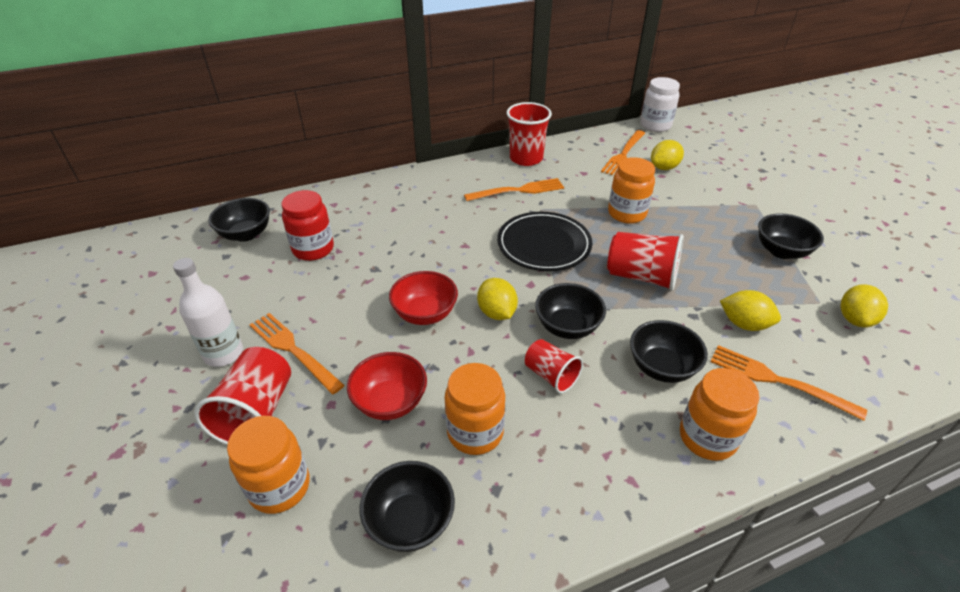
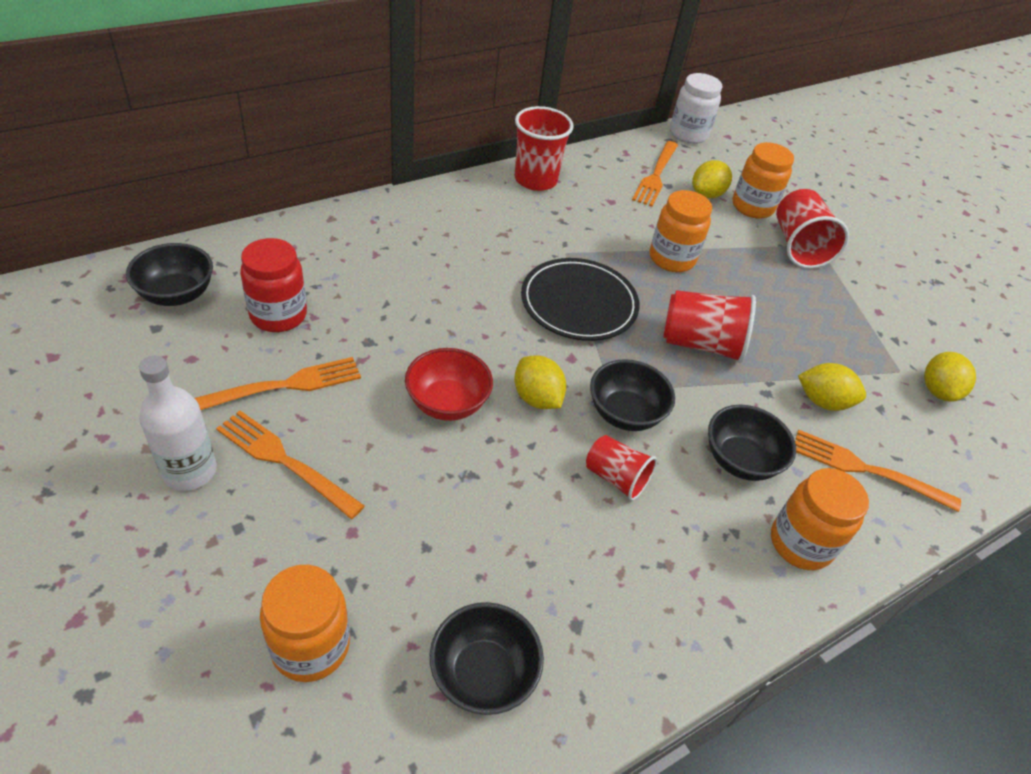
camera: 15 degrees left, 5 degrees up
(257, 413) = (256, 550): red cup -> red cup (798, 246)
(390, 402) = (427, 524): red bowl -> none
(475, 432) = (539, 556): orange jar -> orange jar (752, 207)
(518, 190) = (534, 226): orange fork -> orange fork (284, 385)
(781, 251) = (852, 307): black bowl -> none

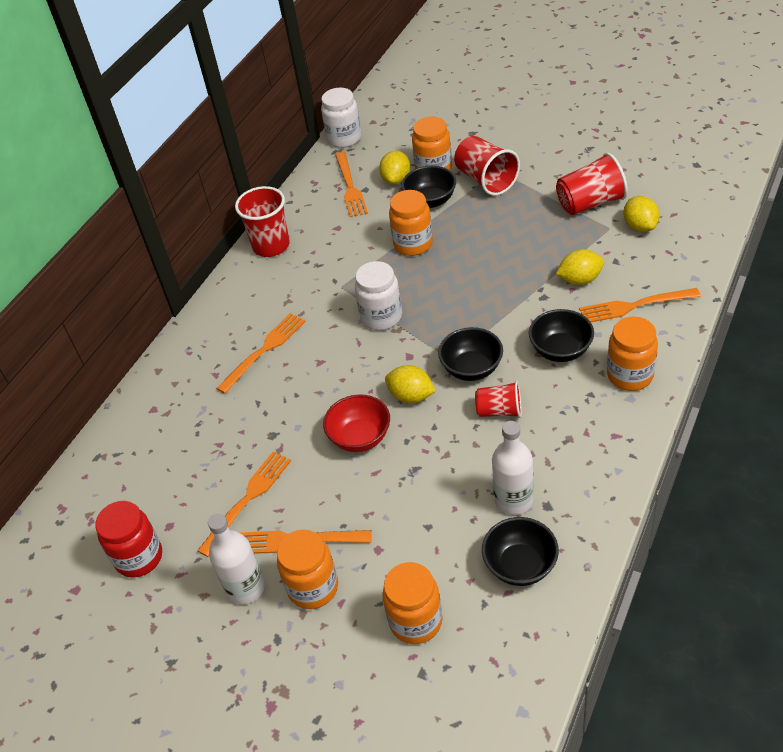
camera: 20 degrees left, 0 degrees up
(177, 294) = (111, 494): black bowl -> black bowl (430, 201)
(250, 522) = (313, 587): none -> orange jar
(278, 315) = (195, 459): red jar -> red jar (139, 557)
(440, 262) = (264, 350): none -> orange fork
(544, 589) = (513, 500): none -> white bottle
(578, 304) = (381, 317): black plate -> white jar
(701, 344) = (479, 291): red cup -> red cup (590, 203)

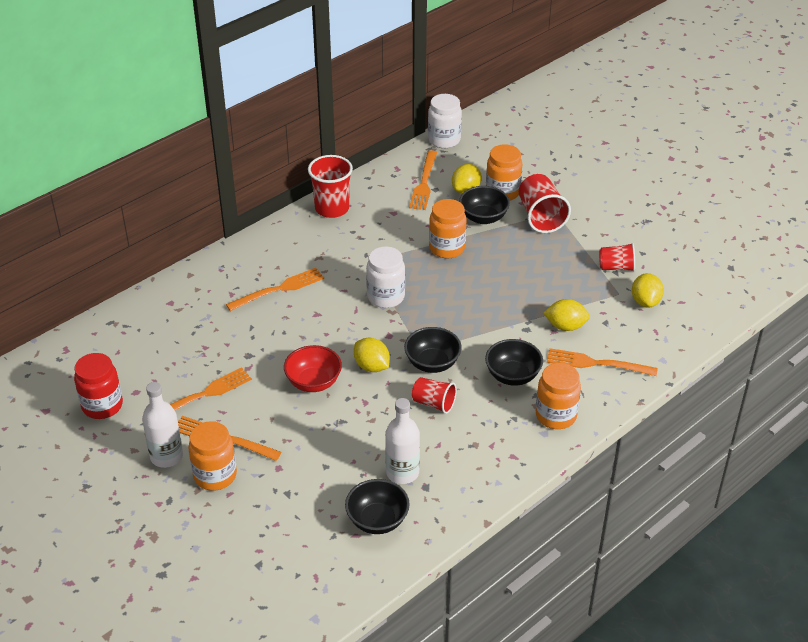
camera: 15 degrees right, 5 degrees down
(416, 621) = (276, 528): orange jar -> none
(590, 203) = (616, 267): red cup -> red cup, size x0.62

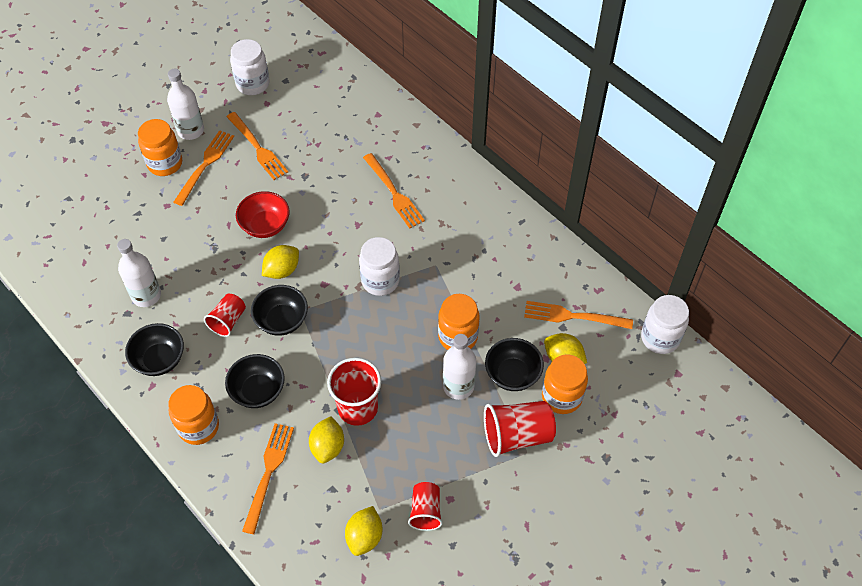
camera: 90 degrees right, 15 degrees up
(102, 406) = (253, 84): red jar -> white jar
(332, 208) = (521, 231): red cup -> red cup (357, 408)
(377, 520) = (96, 277): black bowl -> black bowl (159, 360)
(497, 248) = (458, 386): none -> white bottle
(645, 301) = (364, 537): yellow lemon -> yellow lemon turned 75 degrees counterclockwise

